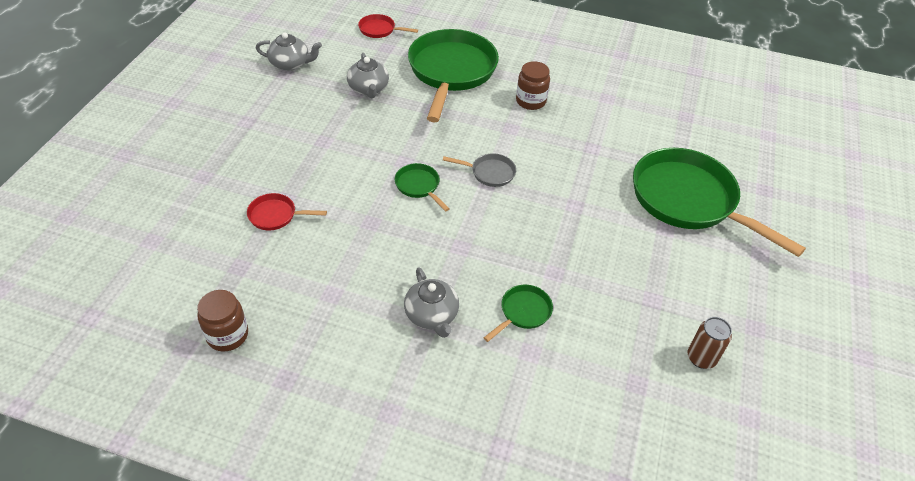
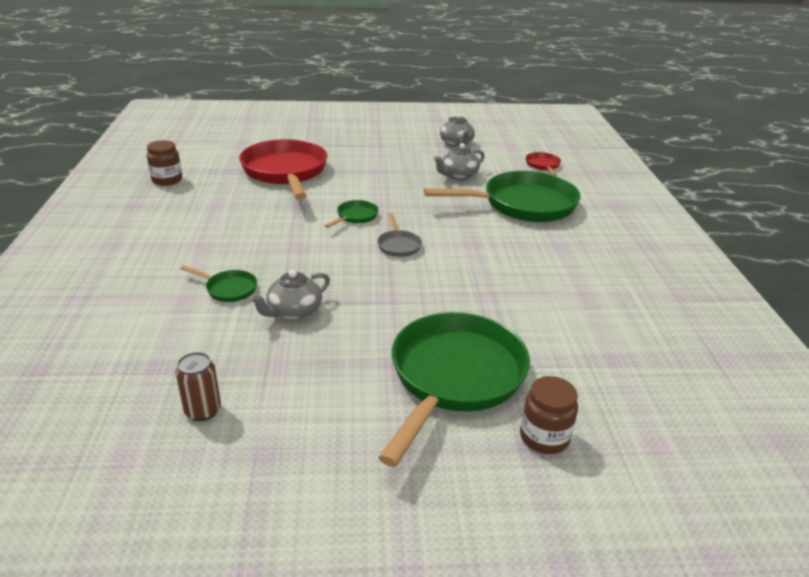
camera: 70 degrees right, 15 degrees down
(276, 215) = (285, 172): red pan -> red pan, size x2.36
(432, 315) = (210, 247): grey teapot -> grey teapot (293, 311)
(530, 101) = (525, 250): brown jar -> brown jar (544, 437)

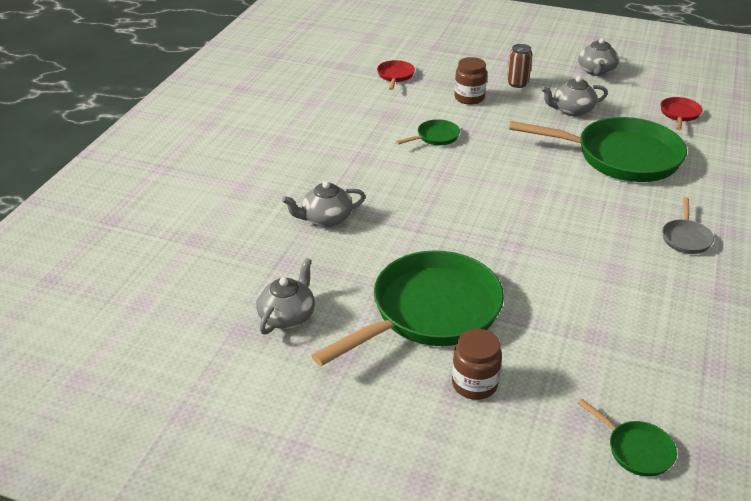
camera: 25 degrees right, 5 degrees up
(167, 180) = (282, 67): brown jar -> brown jar (469, 98)
(203, 410) = (212, 284): brown can -> brown can (517, 83)
(229, 289) = (282, 185): green pan -> green pan (636, 450)
(285, 172) = (395, 76): red pan -> red pan, size x0.42
(310, 422) = (287, 316): none -> grey teapot
(398, 245) = (458, 175): grey pan -> grey pan (685, 238)

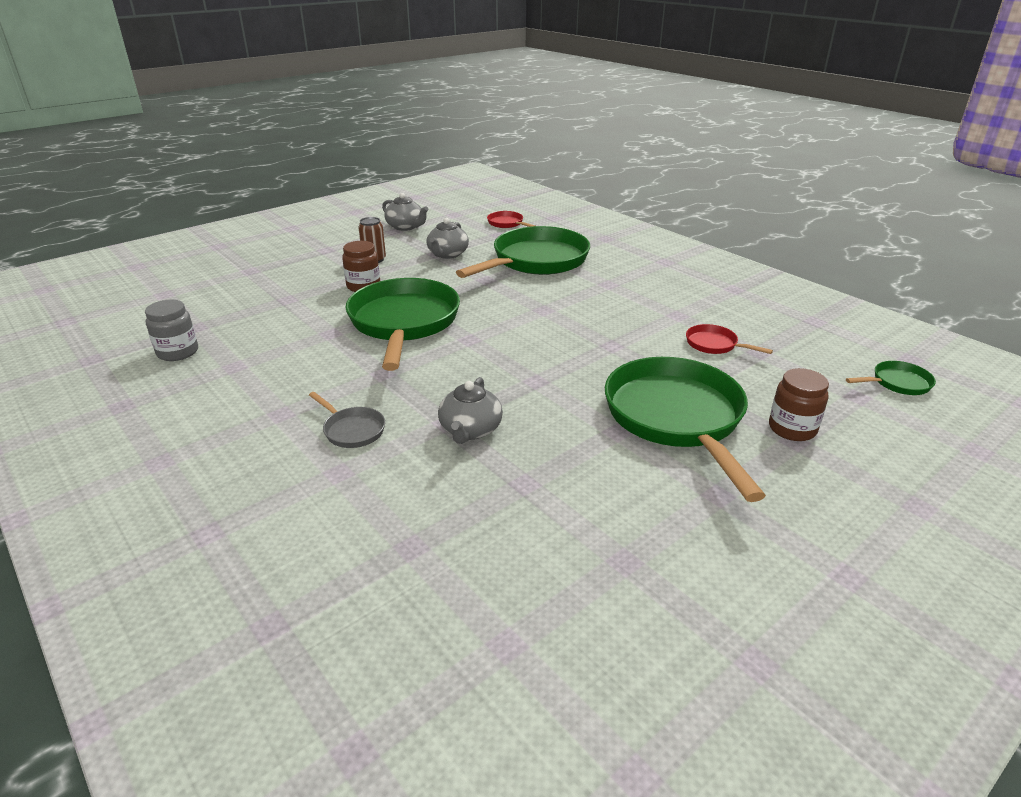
camera: 60 degrees left, 5 degrees down
(287, 316) = (622, 513): grey teapot -> none
(309, 75) = (178, 352): none -> grey jar
(395, 76) = (266, 306): red pan -> red pan (714, 344)
(435, 137) = (404, 323): green pan -> green pan, size x2.36
(685, 238) = (661, 277): grey pan -> grey pan (352, 430)

